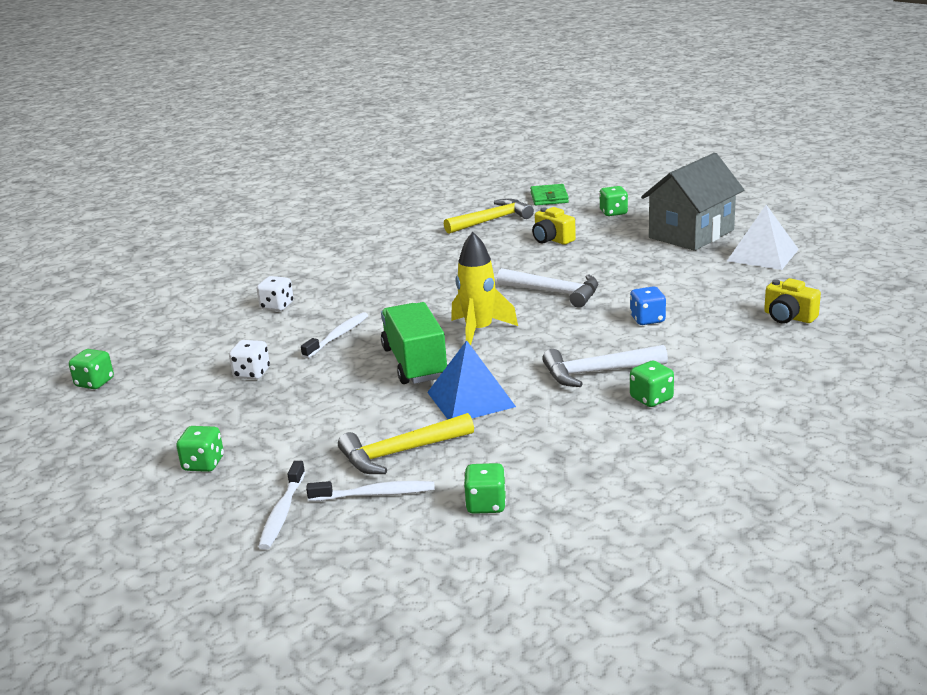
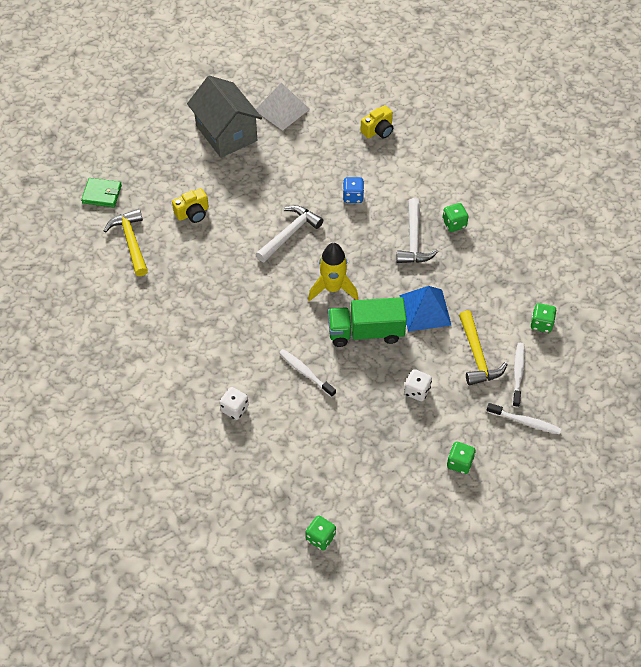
camera: 80 degrees left, 30 degrees up
(252, 373) = (344, 431): white dice -> white dice (417, 391)
(613, 213) = (159, 164): green dice -> none

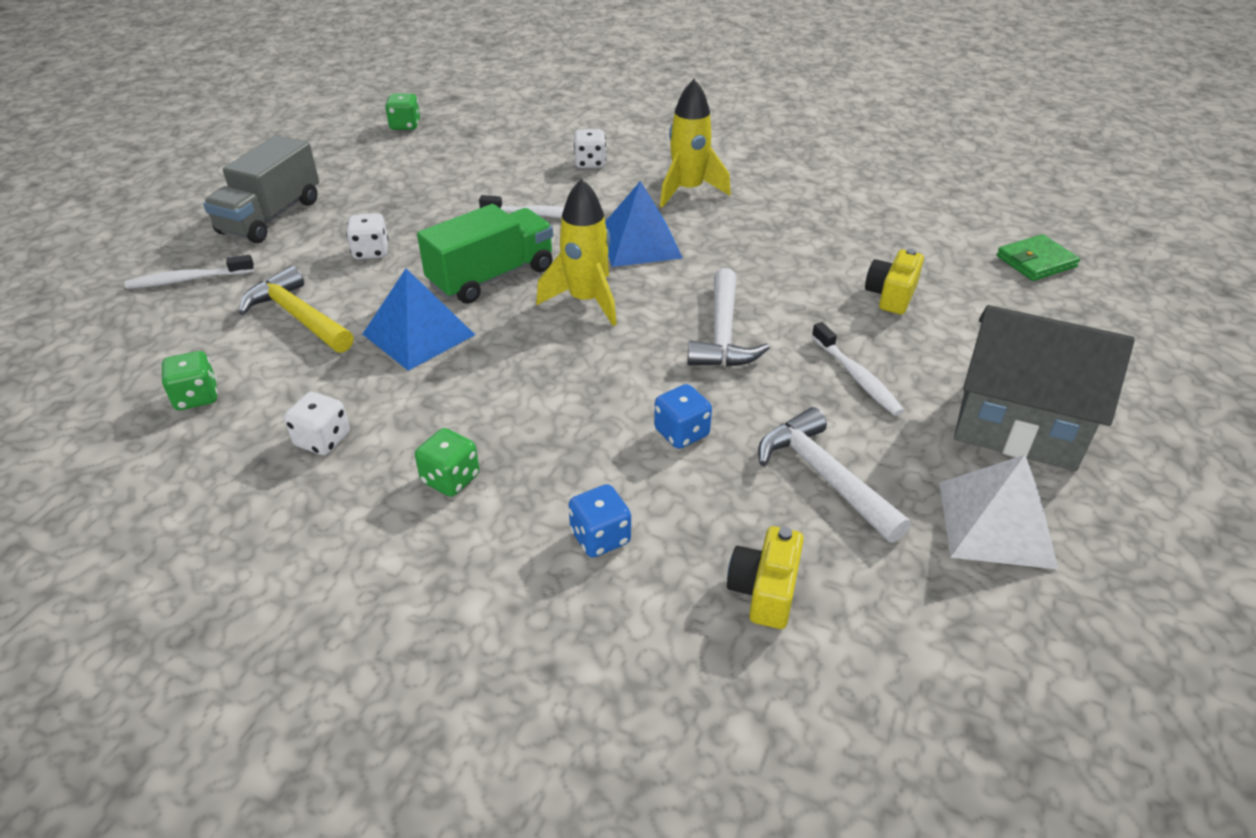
camera: 145 degrees right, 15 degrees down
(131, 241) = (915, 235): yellow hammer -> none
(204, 345) = (688, 191): none -> yellow rocket
(271, 315) = (640, 243): none -> blue pyramid
(414, 240) = (509, 417): white hammer -> white hammer (824, 476)
(416, 173) = (600, 537): none -> blue dice
(459, 463) = (271, 217): green dice -> grey truck
(495, 269) = (322, 440): none -> white dice
(518, 373) = (218, 322): white toothbrush -> white toothbrush (857, 377)

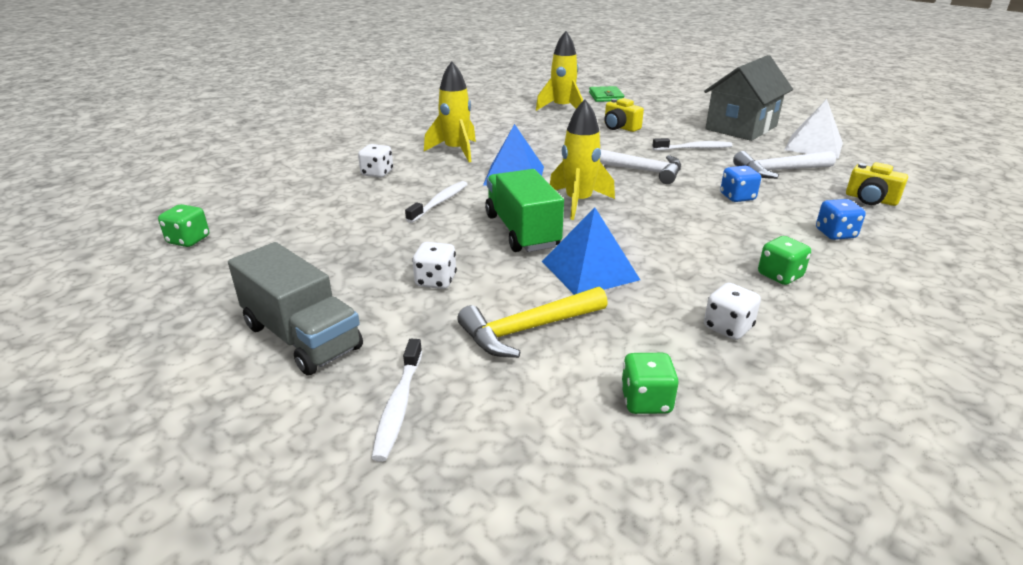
camera: 70 degrees left, 10 degrees down
(928, 233) = (562, 108): none -> yellow rocket

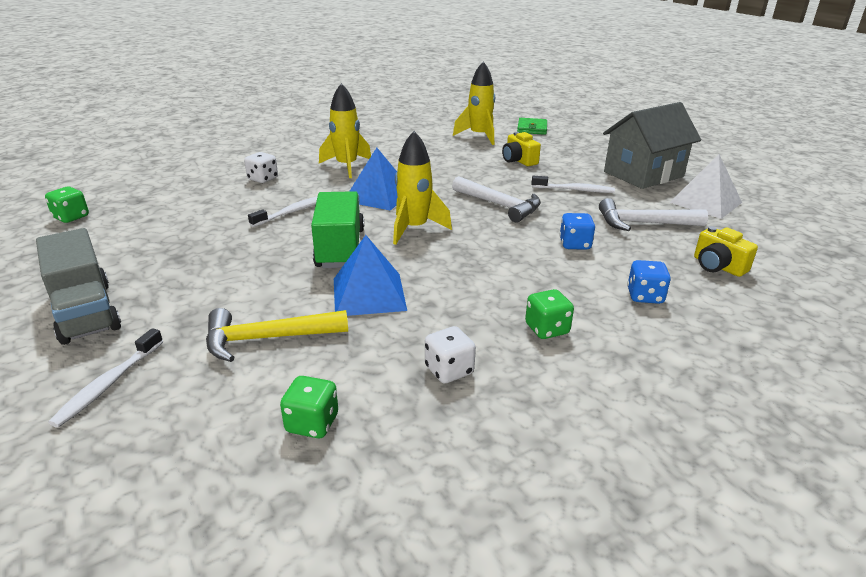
camera: 15 degrees right, 0 degrees up
(436, 281) = (229, 282): white dice -> none

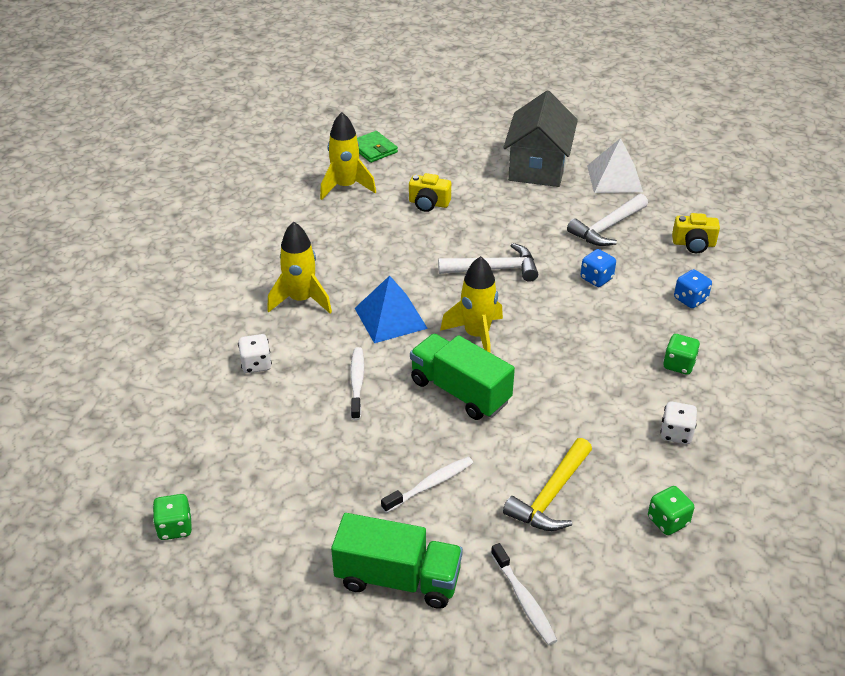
camera: 45 degrees left, 10 degrees up
(86, 312) = (398, 579): grey truck -> green truck
(369, 294) = (547, 415): blue pyramid -> none
(574, 190) = (518, 217): white toothbrush -> white toothbrush (430, 485)

